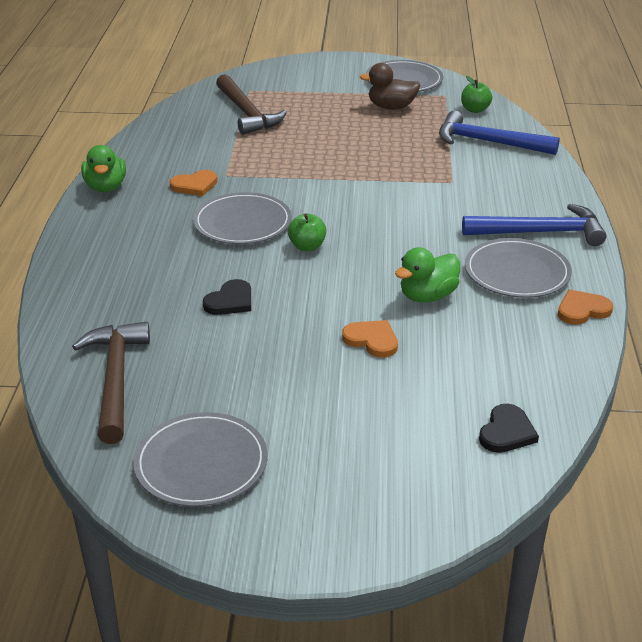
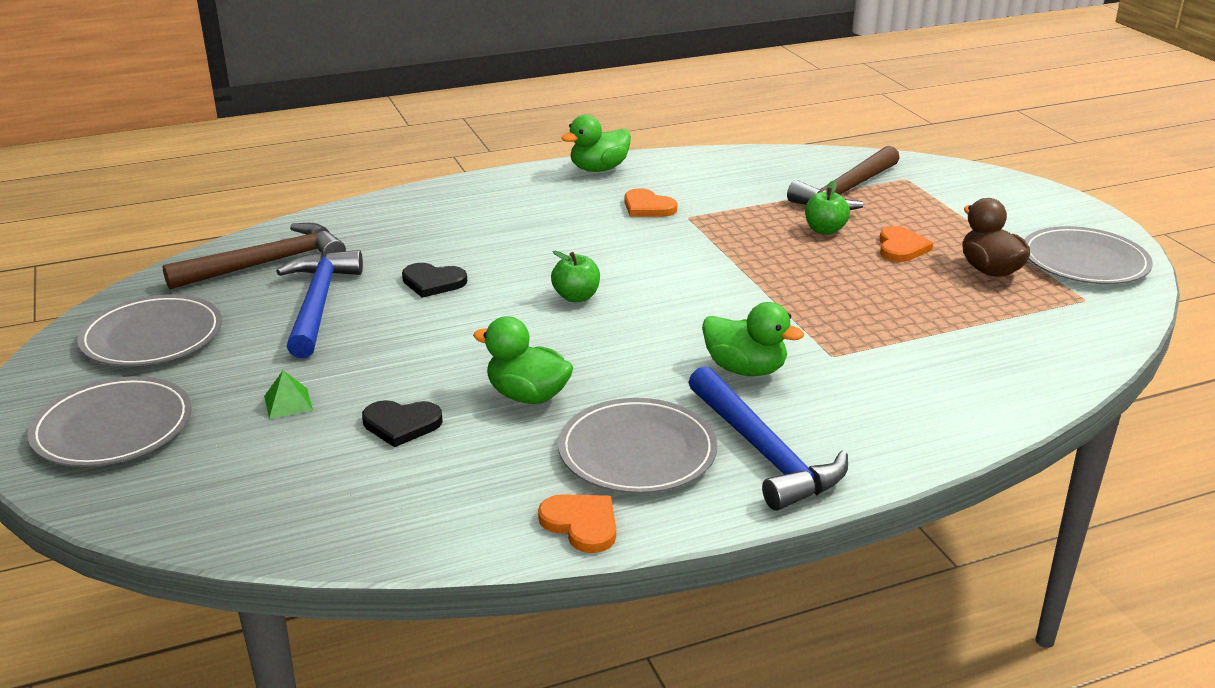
camera: 65 degrees right, 5 degrees down
(242, 223) = (594, 250): grey plate -> grey plate (113, 427)
(368, 402) = (288, 403): none -> green pyramid
(372, 340) = (409, 379): orange heart -> orange heart (901, 247)
(448, 212) = (745, 369): none -> green duck
(475, 110) = (1073, 331): green apple -> green apple (825, 230)
(488, 142) = (985, 361): blue hammer -> blue hammer (318, 304)
(506, 432) = (267, 509): black heart -> black heart (401, 424)

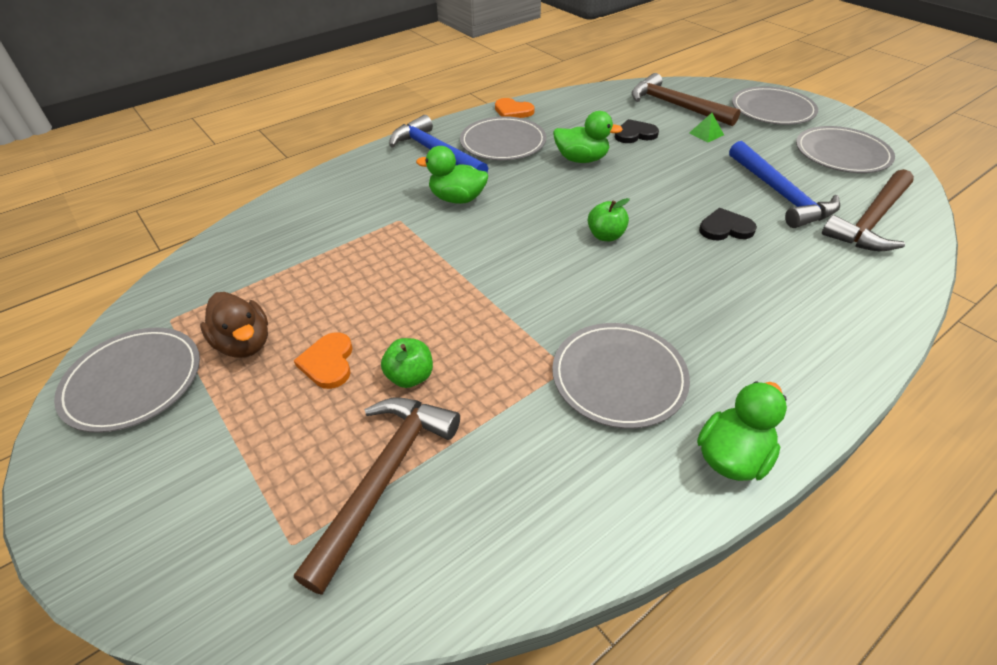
camera: 165 degrees right, 15 degrees up
(261, 471) = (675, 106): none -> brown hammer
(647, 207) = (619, 377): orange heart -> grey plate

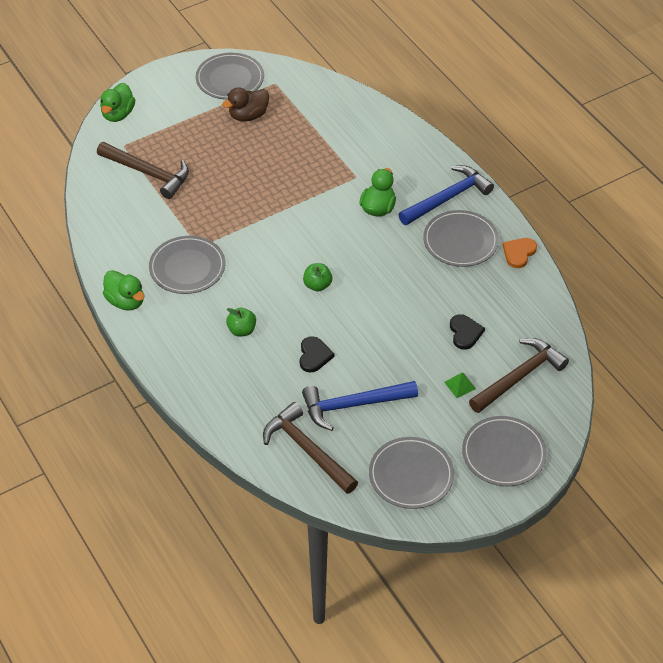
camera: 95 degrees right, 5 degrees up
(328, 362) = (226, 150): orange heart -> none
(410, 377) = (208, 182): green apple -> green apple (242, 330)
(581, 159) = (425, 288): green duck -> green duck (118, 114)

